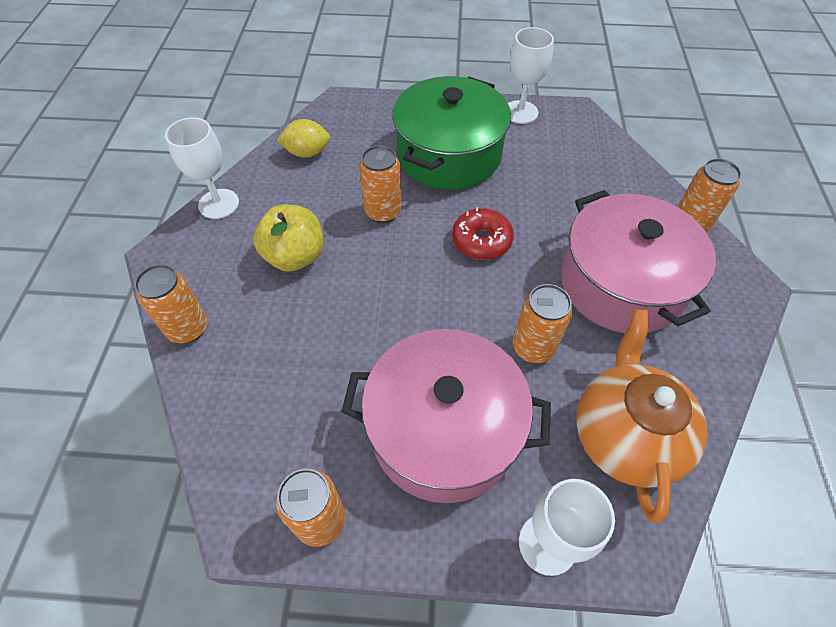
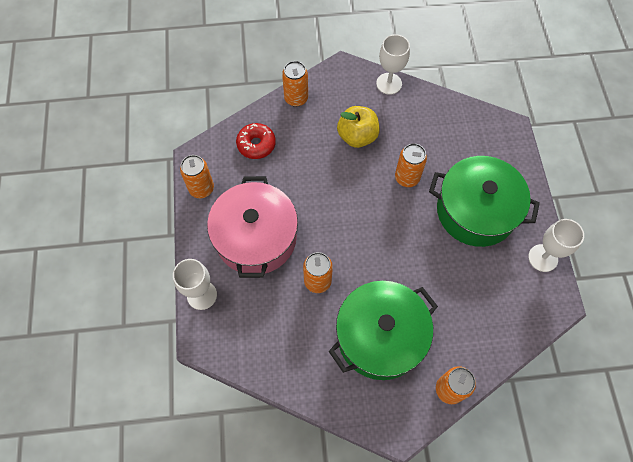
camera: 80 degrees right, 10 degrees up
(307, 153) = (449, 120): yellow lemon -> none
(481, 241) = (396, 242): red donut -> red donut (256, 144)
(621, 283) = (380, 336): pink pot -> green pot
(625, 435) = (267, 336): orange teapot -> none

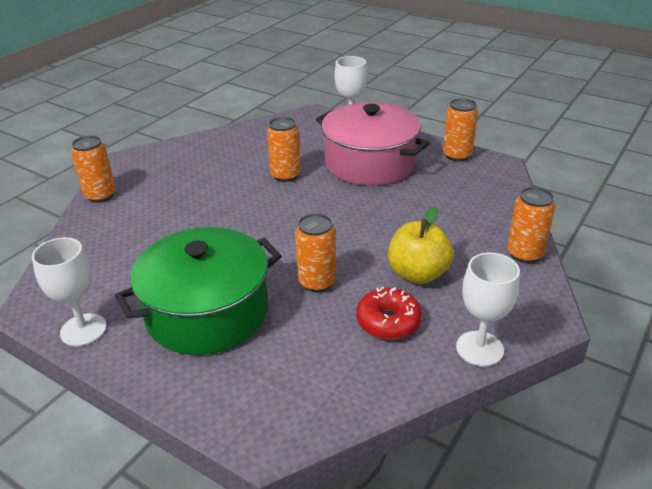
camera: 130 degrees right, 30 degrees down
(256, 144) = (480, 201): red donut -> red donut (388, 321)
(380, 336) = (193, 184): green pot -> none

